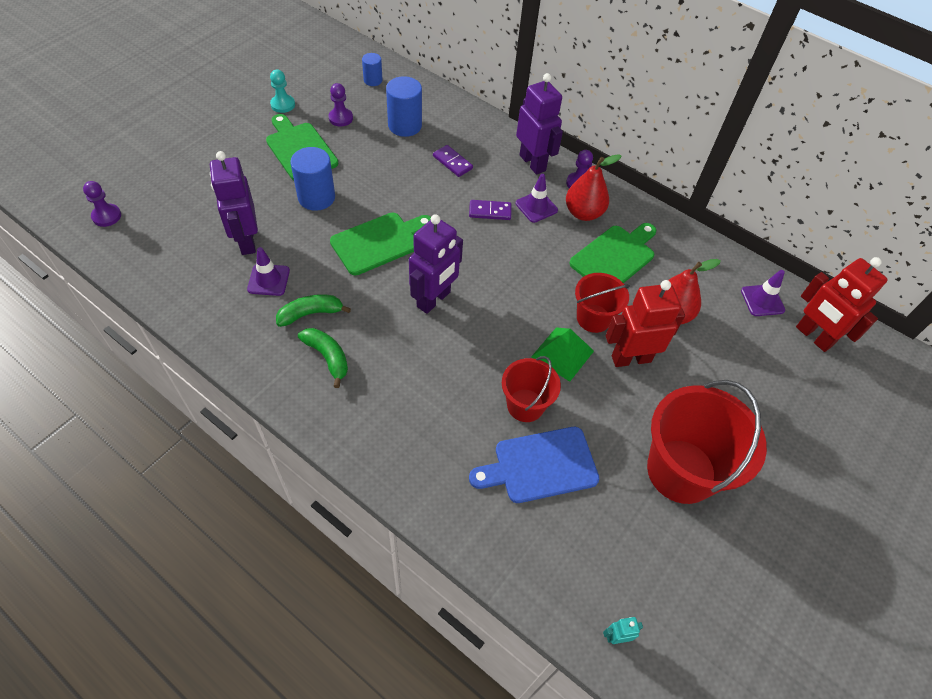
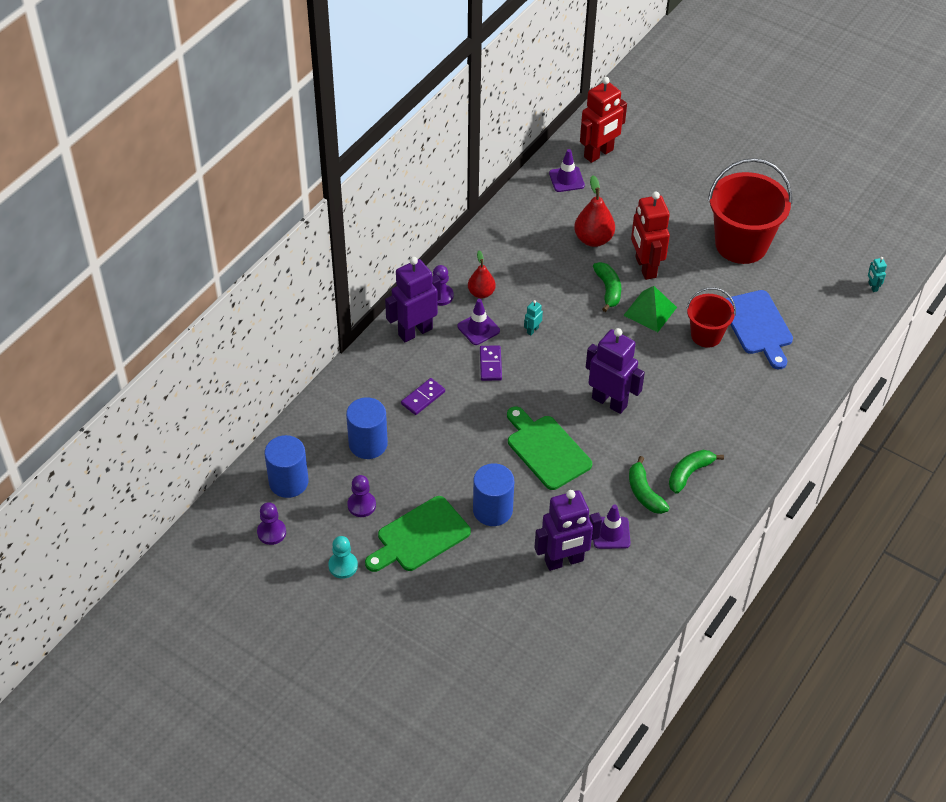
camera: 90 degrees left, 5 degrees down
(106, 216) = (550, 698): purple pawn -> purple pawn (271, 532)
(373, 80) = (288, 482): blue cylinder -> blue cylinder, size x1.72
(534, 247) = (532, 330): none -> turquoise robot
(583, 213) = (481, 293): red pear -> red pear, size x0.67
(593, 318) = (608, 290): red bucket -> green banana
(614, 257) = (534, 272): green cutting board -> none

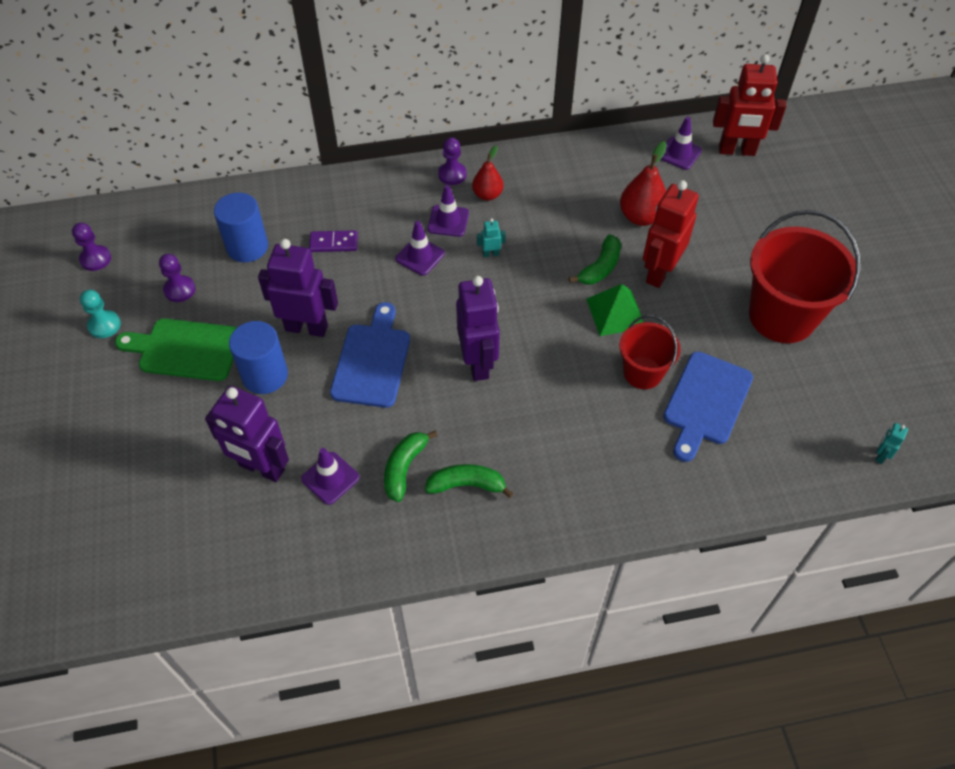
camera: 45 degrees right, 5 degrees up
(288, 482) = (157, 231): blue cylinder -> none
(415, 331) = (396, 188): purple robot -> purple robot (306, 327)
(490, 364) = (420, 256): purple domino -> purple traffic cone
(546, 450) = (372, 361): green cutting board -> blue cutting board

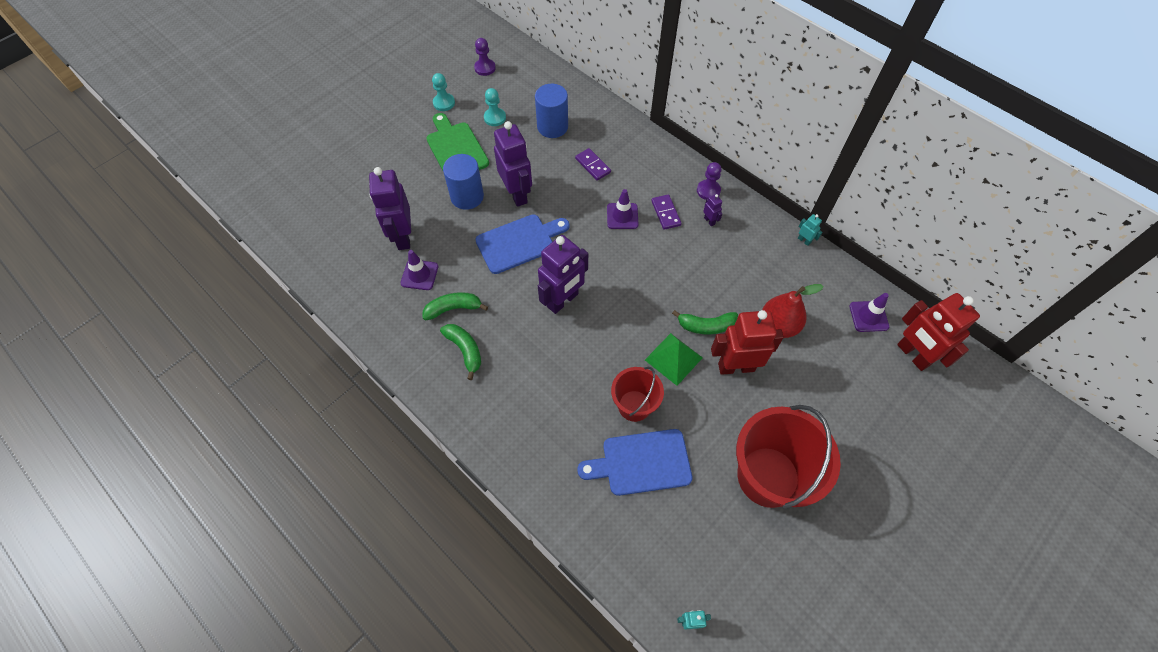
camera: 55 degrees right, 5 degrees up
(179, 290) = (495, 118): purple pawn -> turquoise pawn
(448, 221) = (666, 213): purple traffic cone -> purple domino
(487, 195) = (709, 221): red pear -> purple robot
(490, 254) = (659, 253): turquoise robot -> turquoise robot (804, 240)

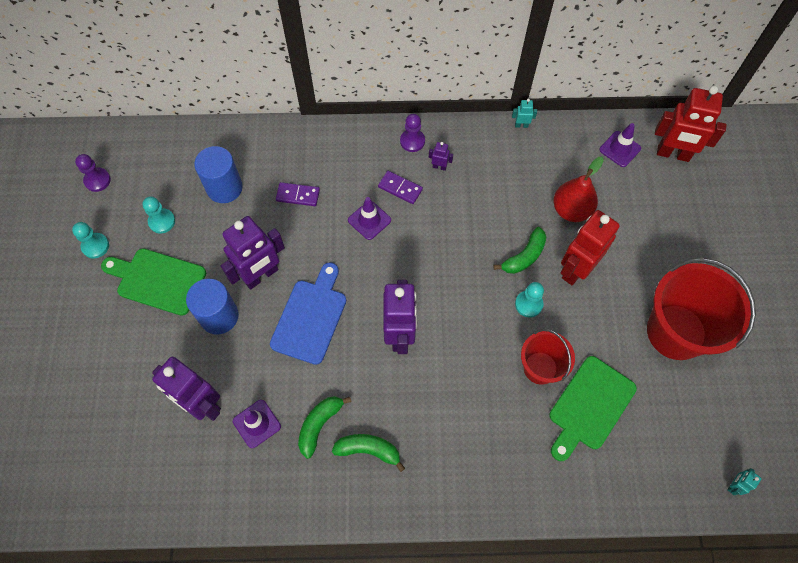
camera: 45 degrees left, 5 degrees up
(517, 194) = (261, 275): purple robot -> purple robot turned 120 degrees clockwise
(641, 463) = (590, 406): blue cutting board -> green cutting board
(673, 359) = (528, 304): green pyramid -> turquoise pawn

